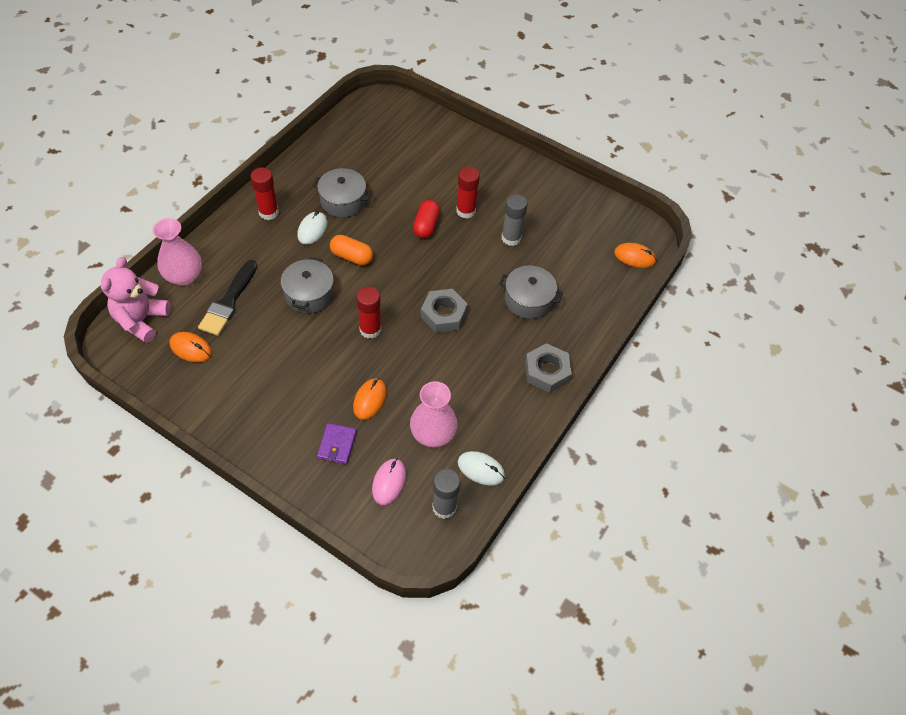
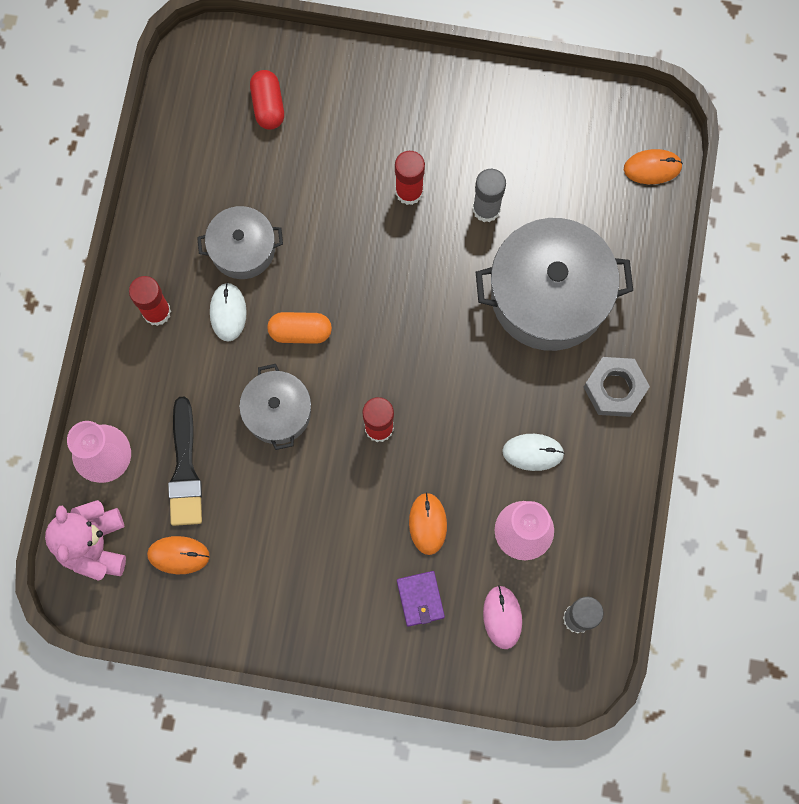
camera: 20 degrees left, 20 degrees up
(426, 226) = (370, 239): red capsule -> red capsule (268, 105)
(443, 314) = (456, 365): grey nut -> none
(481, 469) = (596, 553): white mouse -> white mouse (533, 452)
(528, 300) = (549, 295): grey pot -> grey pot, size x1.80

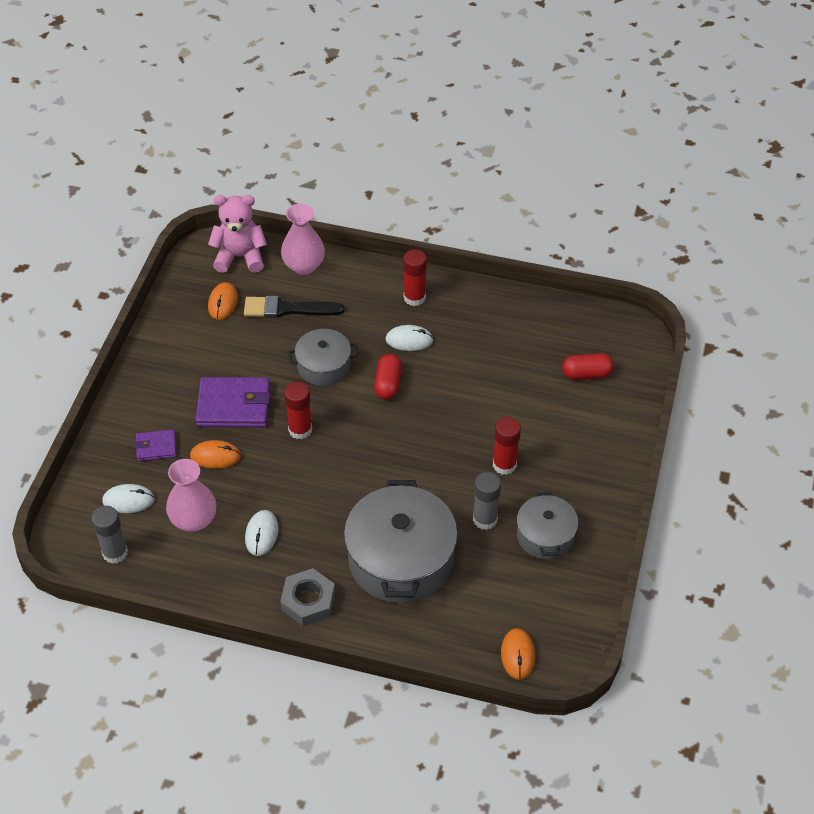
camera: 95 degrees right, 25 degrees down
(243, 249) = (461, 351): grey pot -> grey pot (545, 535)
(300, 331) = (388, 384): orange capsule -> red capsule
(348, 514) = (234, 405): none -> purple wallet
(502, 617) = (128, 500): pink mouse -> white mouse

